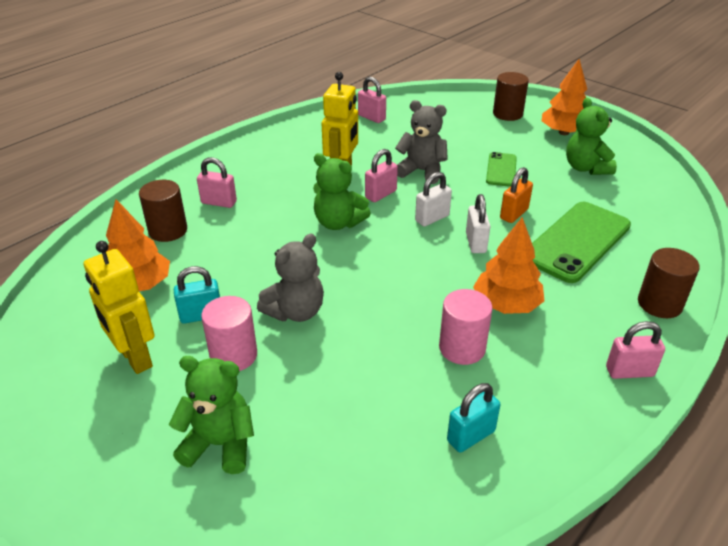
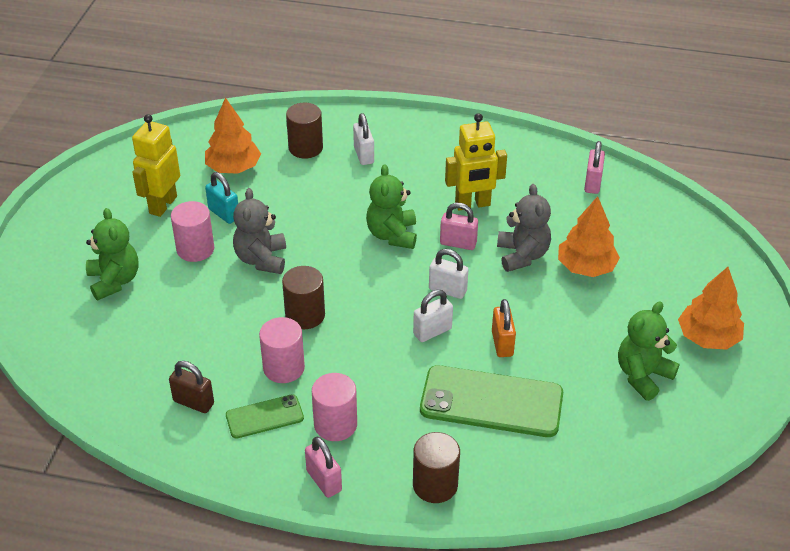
camera: 60 degrees right, 5 degrees up
(219, 202) = (364, 155): pink padlock -> white padlock
(295, 311) = (261, 259): grey teddy bear -> grey teddy bear turned 75 degrees clockwise
(471, 436) = (193, 402): turquoise padlock -> brown padlock
(501, 170) = (577, 310): green phone -> green phone (264, 417)
(506, 304) = (357, 378): orange tree -> orange tree (586, 267)
(507, 114) = (706, 280): brown cylinder -> brown cylinder (305, 315)
(514, 214) = (502, 343): orange padlock -> orange padlock turned 75 degrees clockwise
(558, 339) = (335, 424): none -> pink cylinder

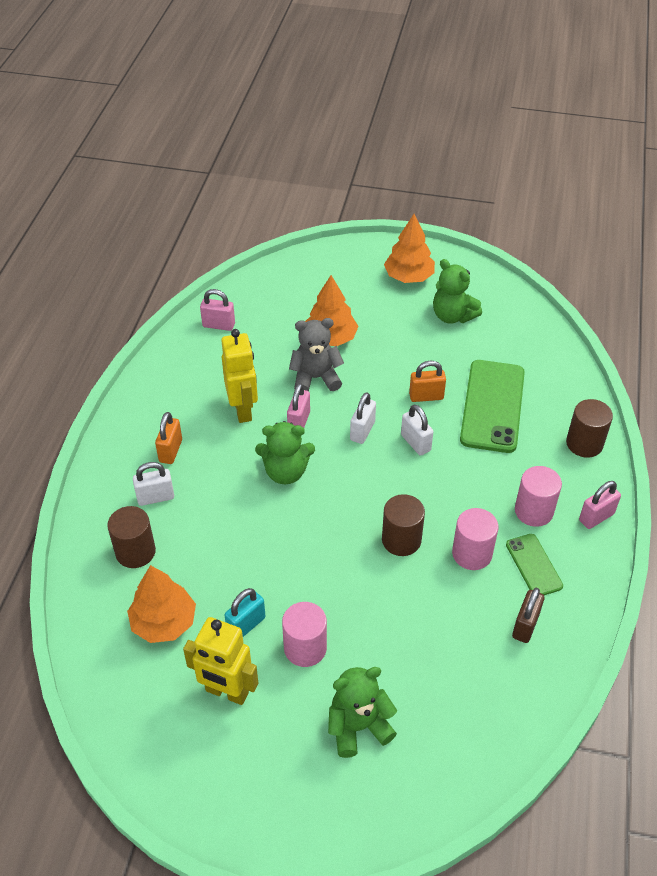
camera: 90 degrees left, 5 degrees up
(261, 259) = (321, 582): grey teddy bear -> none
(418, 160) = (170, 451): none -> orange padlock

